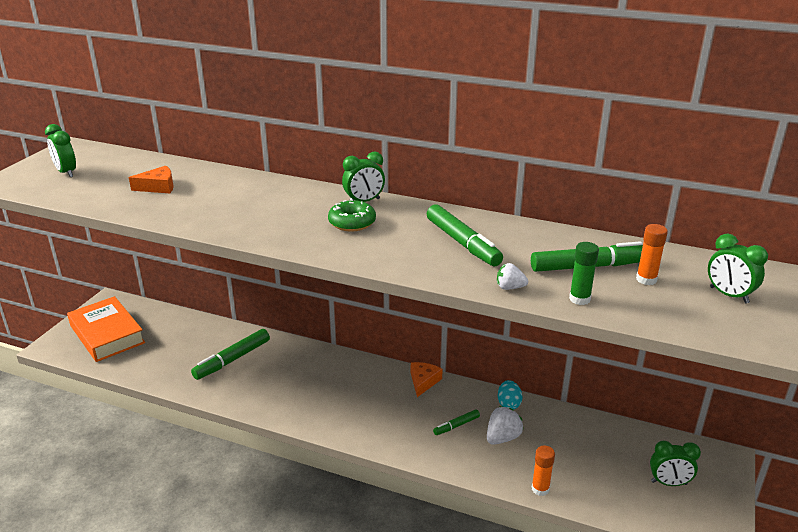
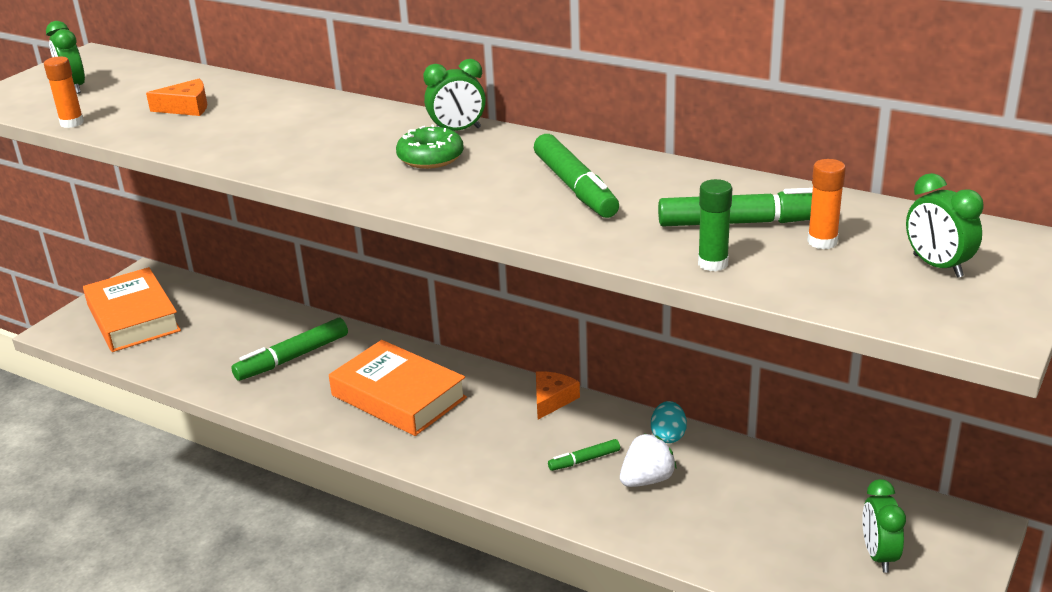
camera: 10 degrees right, 0 degrees up
(315, 385) = (399, 396): none -> orange book
(510, 287) = (619, 246): white strawberry -> none
(540, 489) = (683, 550): orange glue stick -> orange glue stick (72, 123)
(669, 483) = (878, 555): green clock -> green clock turned 75 degrees clockwise

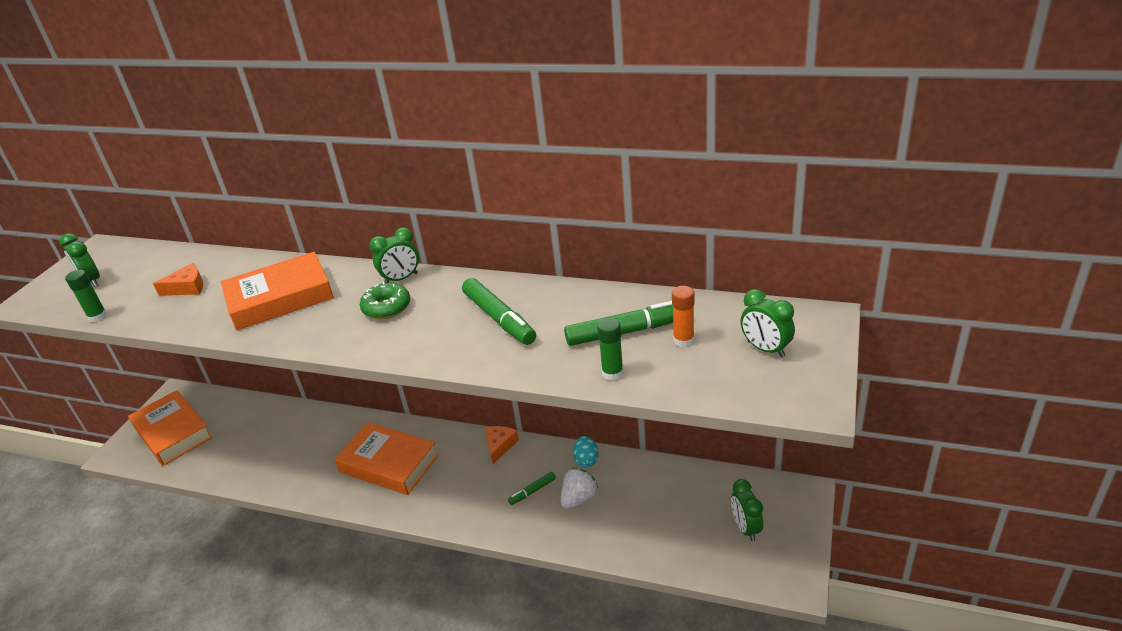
camera: 10 degrees left, 5 degrees up
(72, 123) = (98, 317): orange glue stick -> green glue stick
(293, 358) = (303, 445): green marker -> none
(298, 132) = (280, 298): none -> orange book

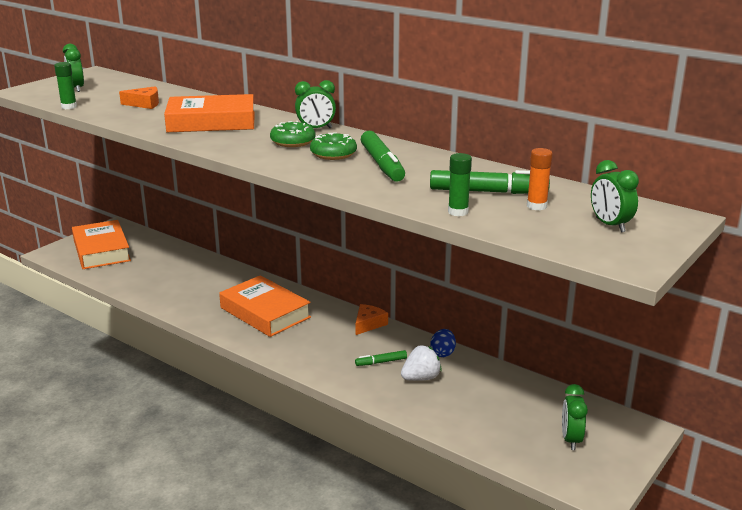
camera: 15 degrees right, 10 degrees down
(440, 316) = (333, 154): none -> green donut
(586, 460) = (442, 353): turquoise egg -> blue egg

